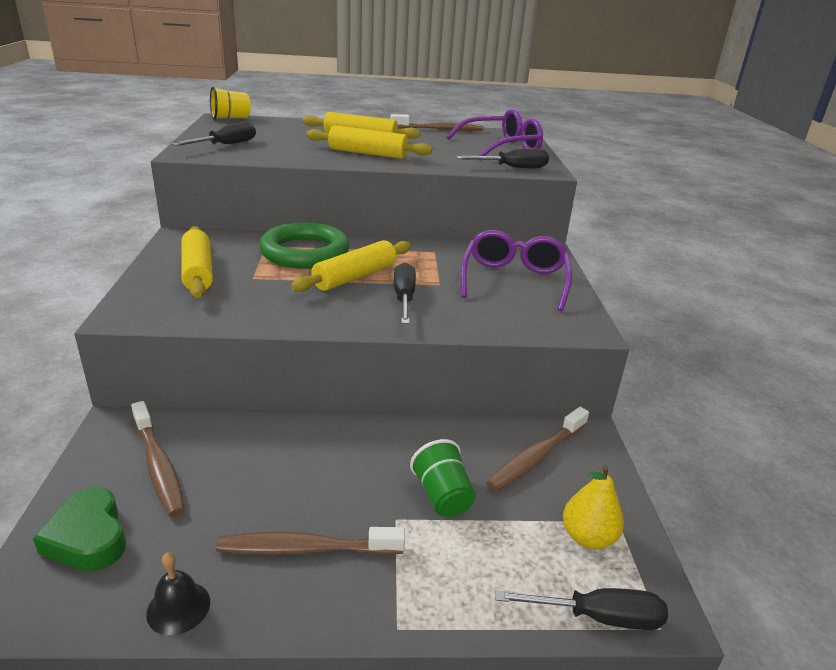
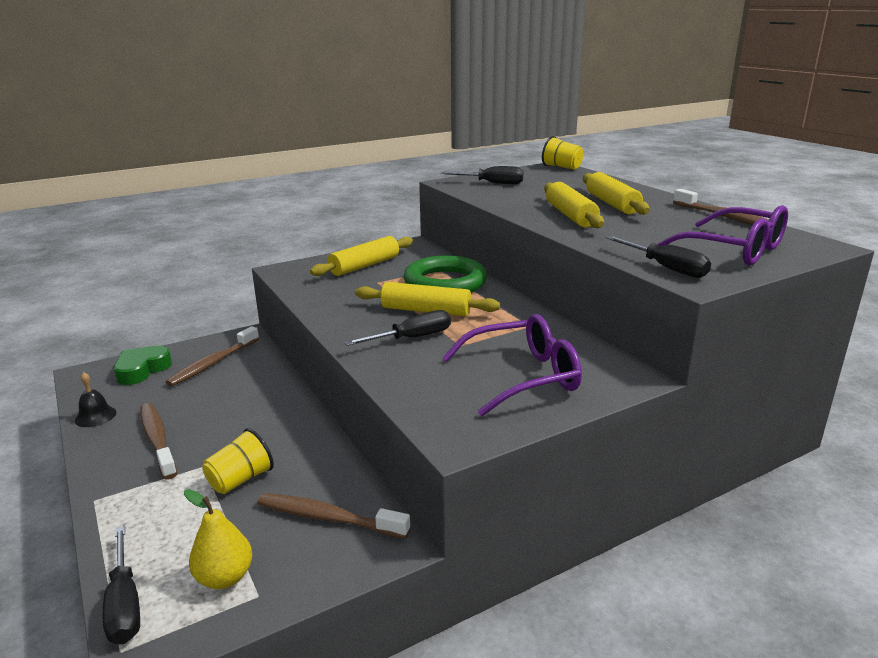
camera: 65 degrees right, 5 degrees down
(442, 496) = (240, 480): green cup -> yellow cup

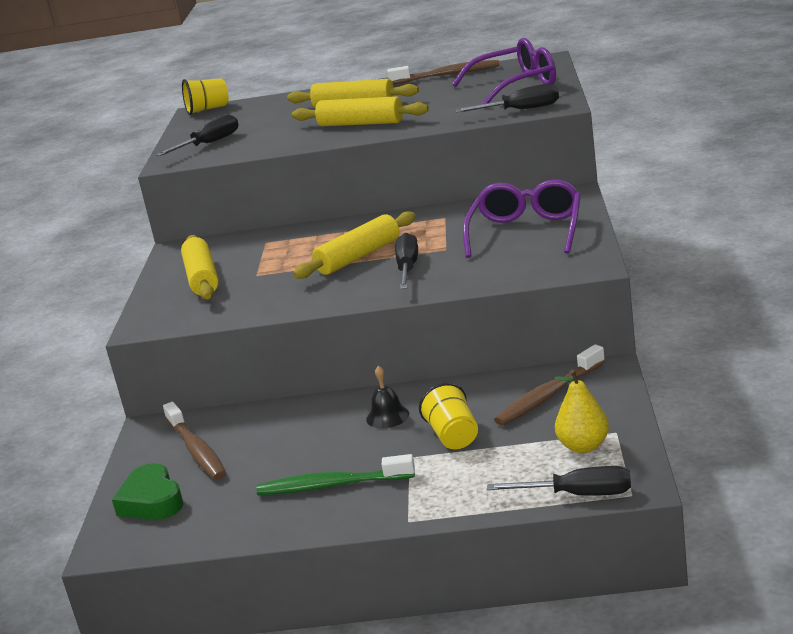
camera: 55 degrees left, 0 degrees up
(95, 416) = (233, 530): black bell -> black bell (387, 416)
(157, 439) = (331, 485): brown toothbrush -> green toothbrush
(445, 283) = (306, 242): green ring -> none

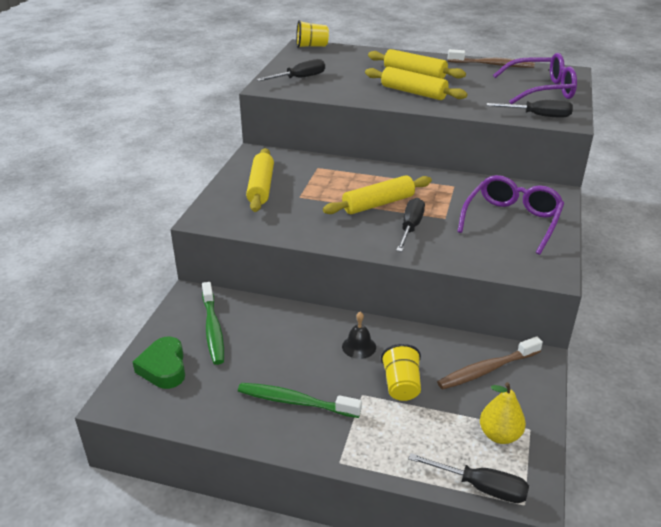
camera: 10 degrees right, 10 degrees up
(197, 450) = (213, 329): brown toothbrush -> green toothbrush

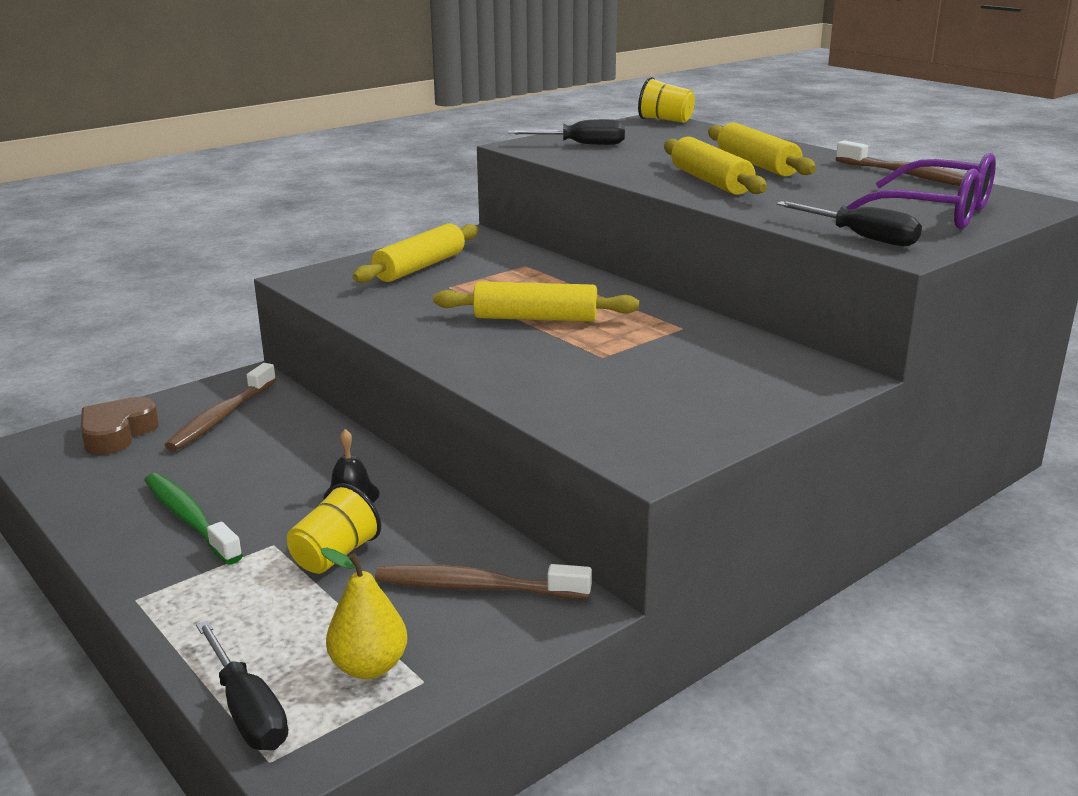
camera: 35 degrees right, 10 degrees down
(164, 368) = (117, 433): green heart -> brown heart
(213, 329) = (221, 417): green toothbrush -> brown toothbrush
(410, 227) = (533, 352): black screwdriver -> none
(512, 220) = (700, 387): purple glasses -> none

